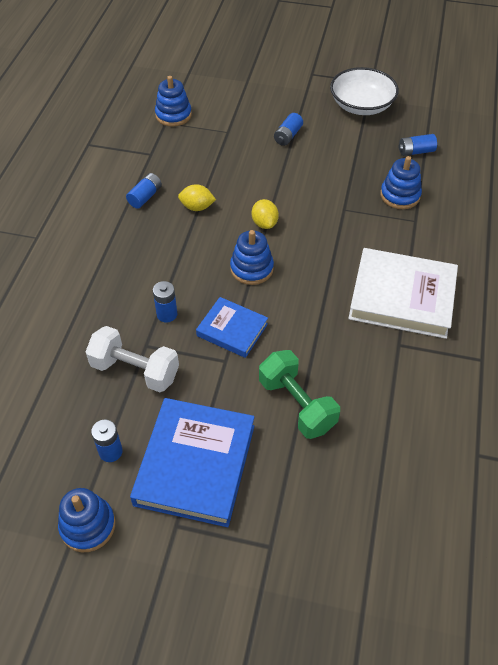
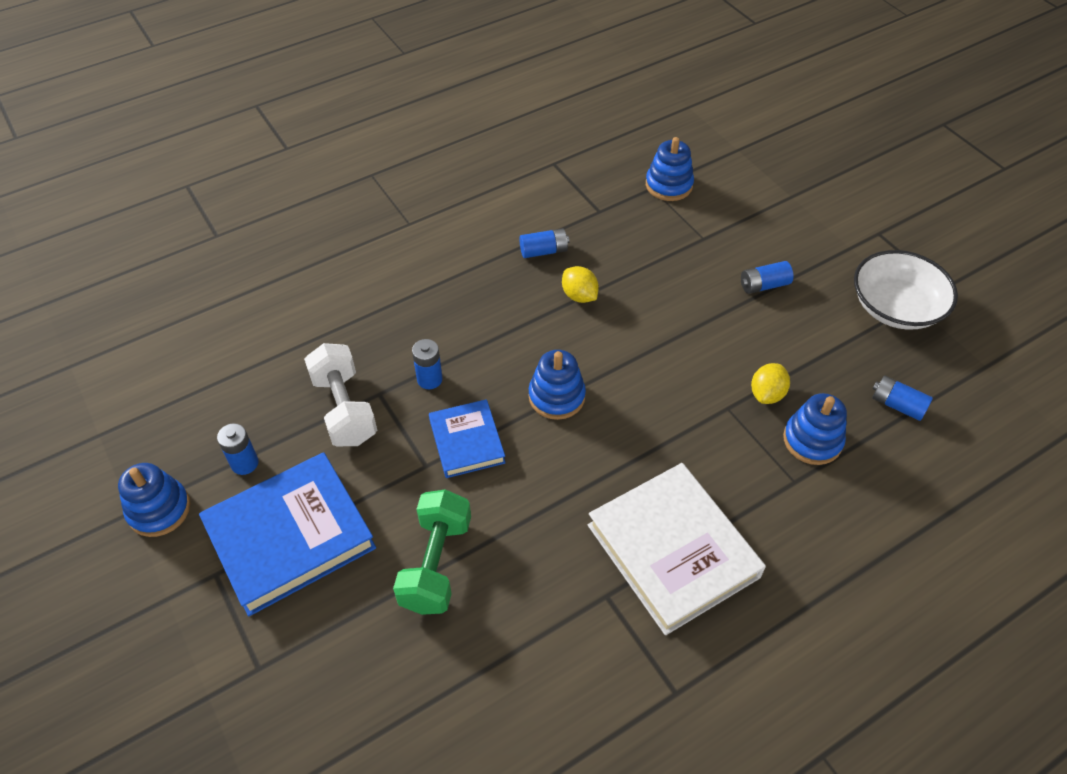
camera: 45 degrees right, 0 degrees up
(264, 223) = (625, 360): yellow lemon -> yellow lemon (767, 394)

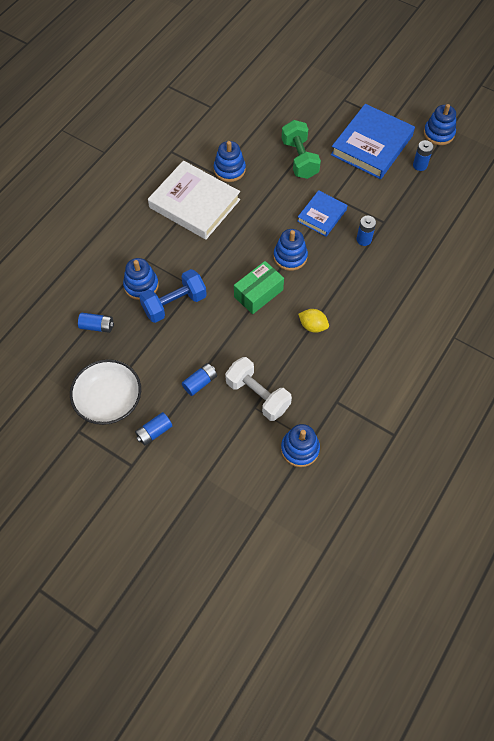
camera: 155 degrees right, 10 degrees up
(344, 409) = (395, 207): white dumbbell -> white dumbbell (257, 395)
(467, 441) = (322, 215): blue book -> blue book turned 75 degrees clockwise
(544, 251) = (354, 351): blue battery -> blue battery (154, 432)
(577, 596) = (229, 170): none -> blue stacking toy
(632, 363) = (258, 293): none -> green box
(767, 394) = (174, 304): yellow lemon -> blue dumbbell

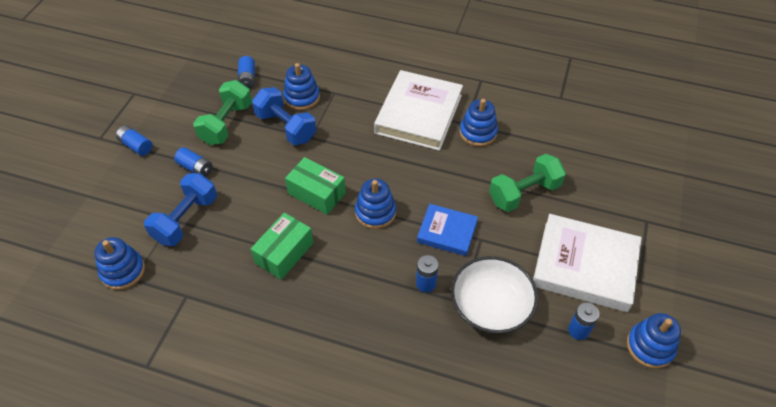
camera: 75 degrees right, 10 degrees down
(109, 400) = (168, 106): white bowl -> white bowl (491, 305)
(152, 351) = (226, 123): none -> green dumbbell
(257, 395) = (186, 219): white dumbbell -> blue dumbbell
(313, 326) = (284, 253): yellow lemon -> green box
(372, 145) = (585, 266): blue book -> white book

